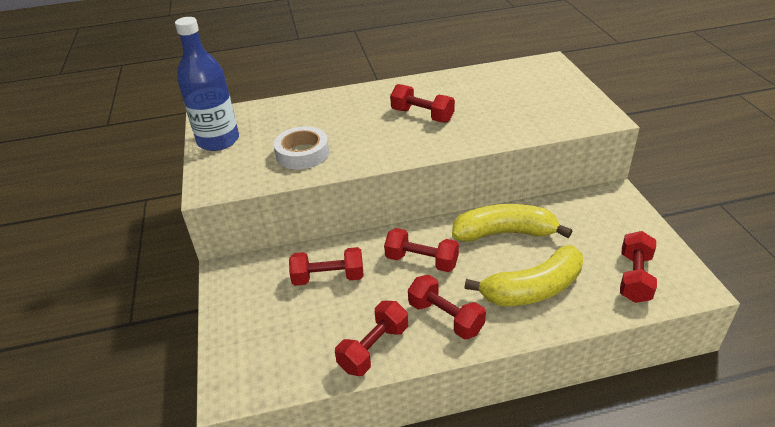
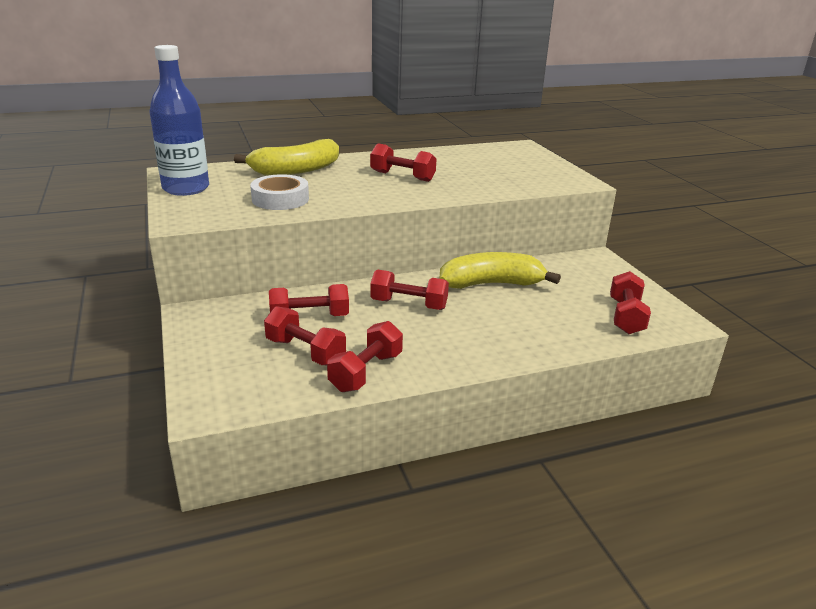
camera: 10 degrees left, 10 degrees down
(445, 317) = (440, 347): red dumbbell -> red dumbbell (305, 352)
(533, 289) = (527, 325): yellow banana -> yellow banana (295, 170)

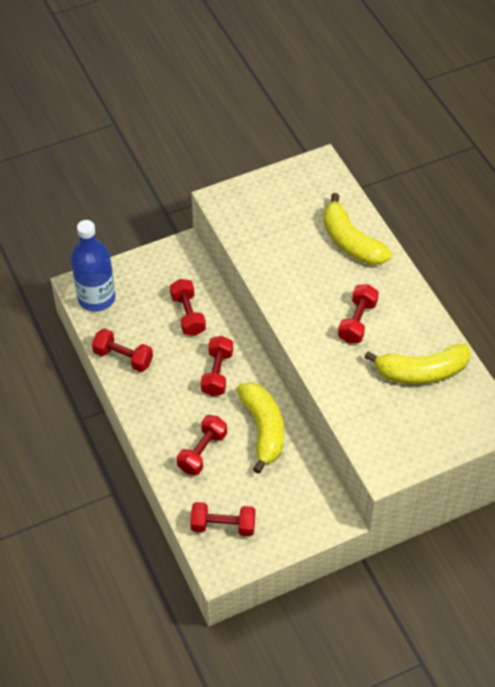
camera: 85 degrees right, 25 degrees up
(186, 188) = (285, 183): blue bottle -> blue bottle (96, 298)
(280, 199) = (277, 246): white tape -> none
(305, 352) = (143, 321): red dumbbell -> red dumbbell (202, 452)
(467, 161) = (421, 372): none -> yellow banana

